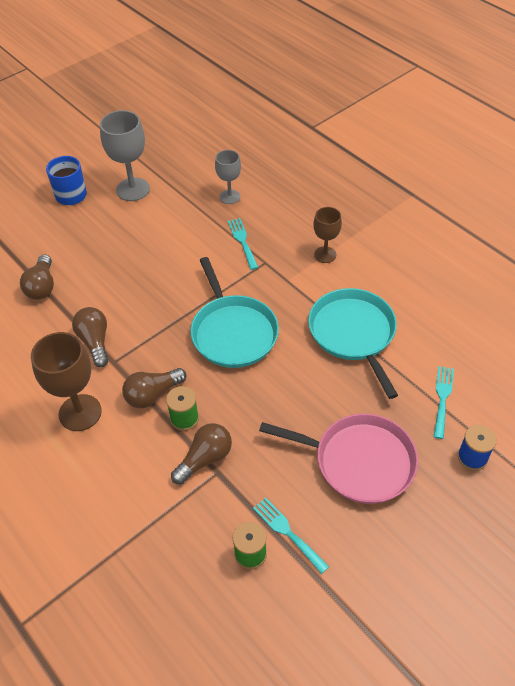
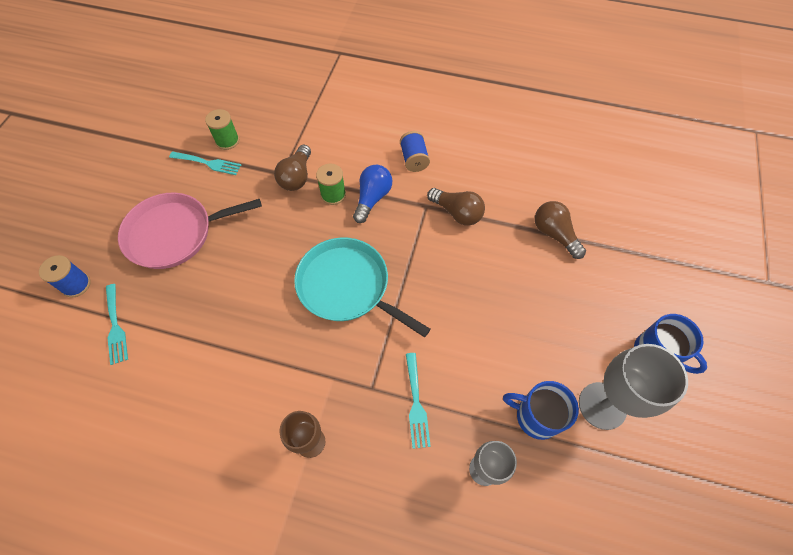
camera: 145 degrees right, 10 degrees up
(80, 412) = (414, 159): brown goblet -> blue spool
(152, 394) = (372, 198): brown light bulb -> blue light bulb
(176, 203) = (536, 416): none -> blue mug
(242, 241) = (416, 403): turquoise fork -> turquoise fork turned 45 degrees clockwise
(353, 334) = (229, 350): turquoise pan -> none

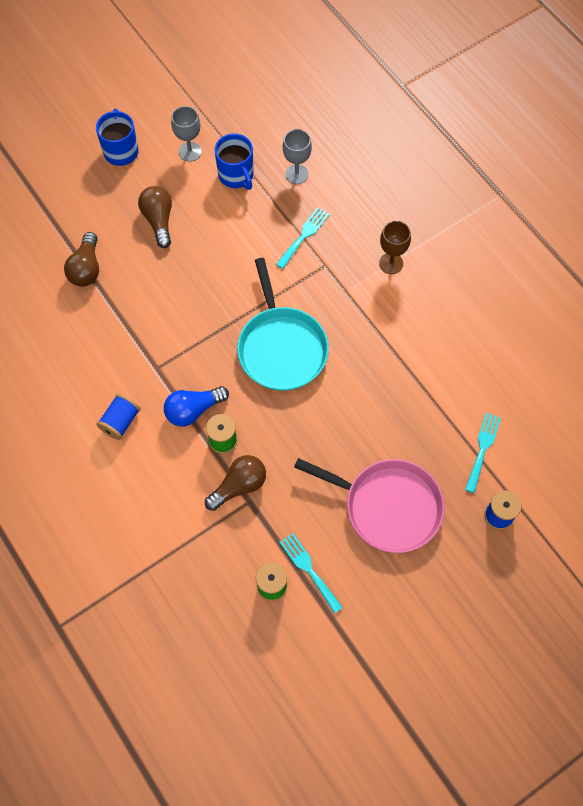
camera: 140 degrees left, 5 degrees up
(457, 213) = (139, 343): brown light bulb -> brown light bulb (159, 220)
(602, 405) = (190, 152): grey goblet -> grey goblet, size x0.61

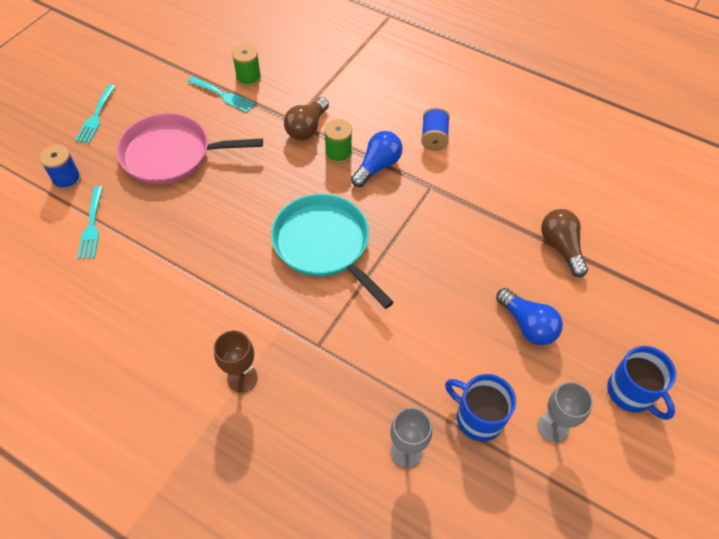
camera: 155 degrees right, 10 degrees down
(159, 220) = (527, 325): brown light bulb -> blue light bulb
(304, 235) = (358, 372): turquoise fork -> turquoise fork (96, 116)

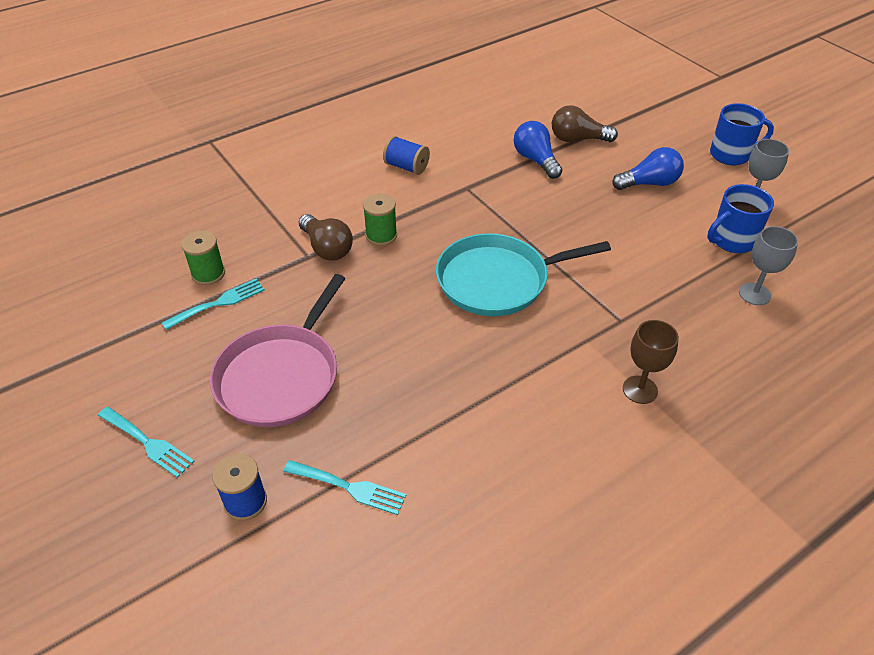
camera: 65 degrees left, 10 degrees down
(377, 166) = (418, 214): blue light bulb -> blue light bulb (536, 160)

